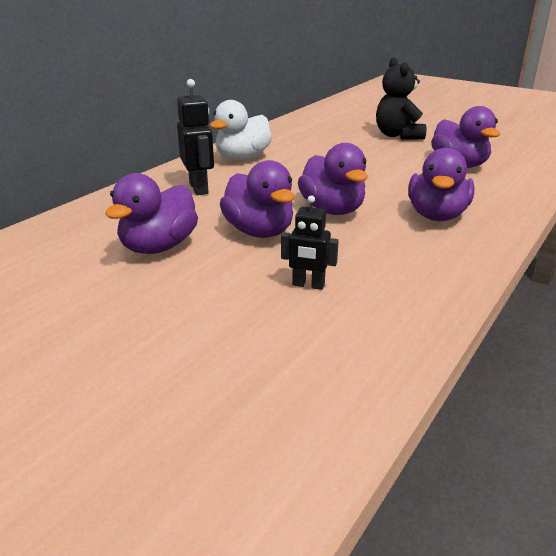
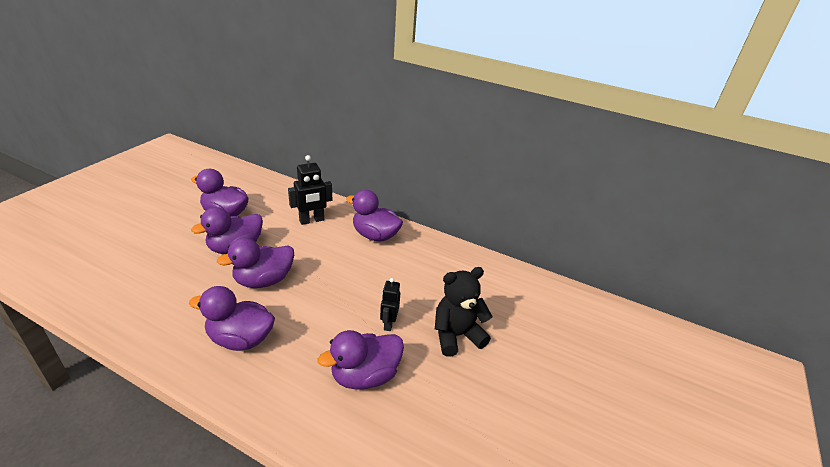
camera: 80 degrees right, 5 degrees up
(242, 158) = (375, 236): white duck -> purple duck
(308, 285) = (157, 268): black robot -> black robot (388, 323)

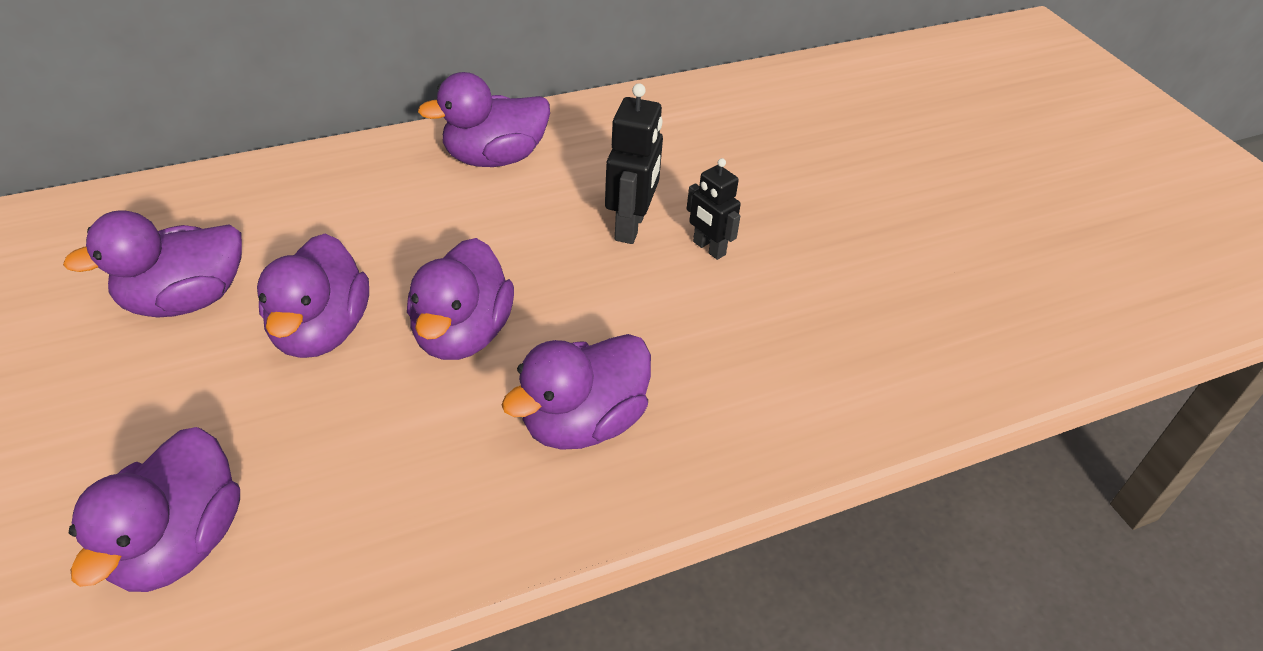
camera: 50 degrees left, 10 degrees up
(312, 220) = (360, 203): black robot -> black robot (631, 226)
(365, 376) = (787, 322): purple duck -> purple duck (179, 543)
(457, 335) = (792, 201): black teddy bear -> none

